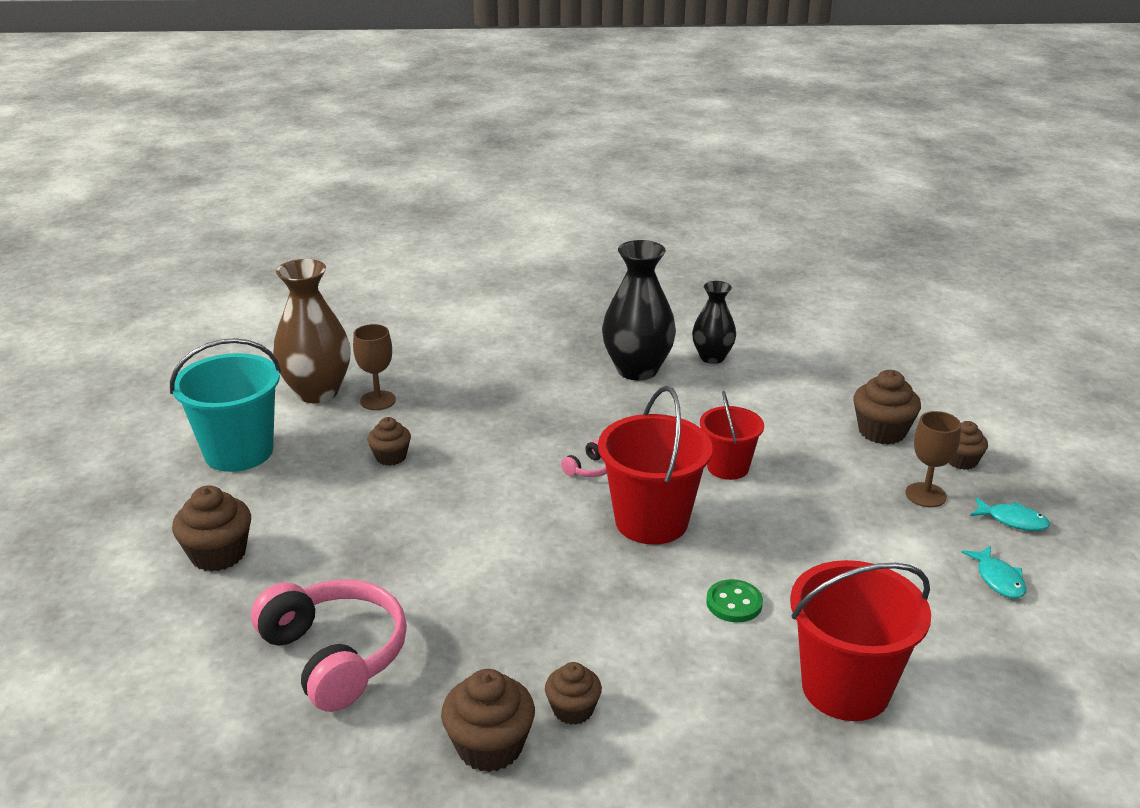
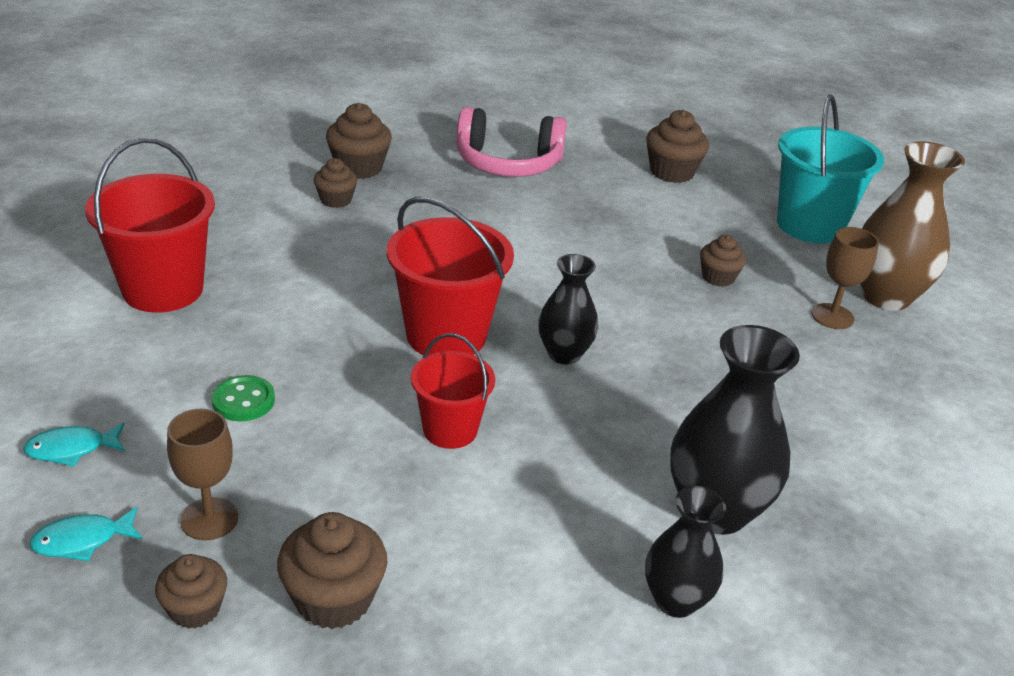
camera: 130 degrees right, 5 degrees up
(589, 469) = (564, 354): pink headphones -> black vase
(734, 603) = (303, 306): green button -> green button (243, 400)
(998, 579) = (71, 449): turquoise fish -> turquoise fish turned 45 degrees counterclockwise

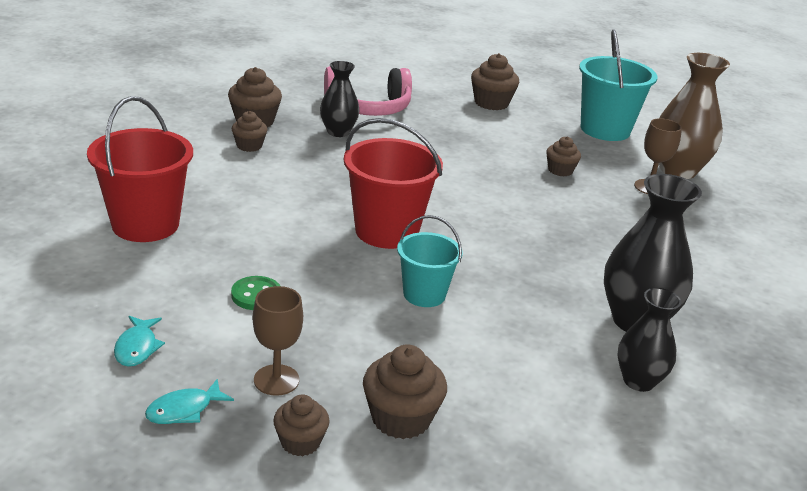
camera: 15 degrees left, 5 degrees down
(71, 449) = (137, 348): turquoise fish -> turquoise fish turned 60 degrees counterclockwise
(450, 430) = (424, 294): red bucket -> turquoise bucket
(564, 354) = (479, 233): black vase -> black vase (338, 132)

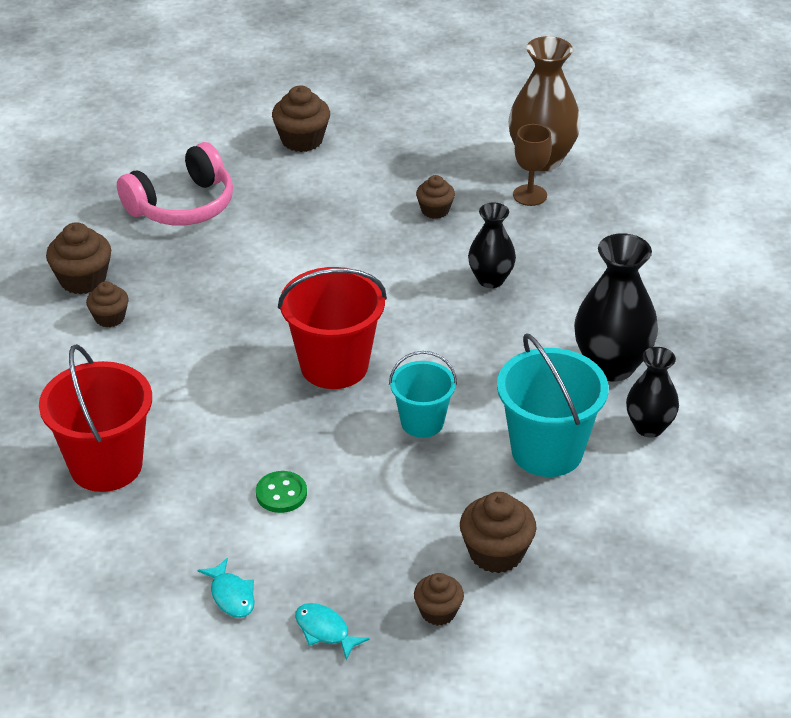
camera: 25 degrees left, 10 degrees up
(184, 410) = (325, 631): turquoise fish -> turquoise fish turned 105 degrees clockwise
(276, 380) = (372, 567): brown goblet -> none
(338, 132) = (182, 256): black vase -> black vase (490, 279)
(605, 130) = (440, 130): turquoise bucket -> turquoise bucket (547, 451)

